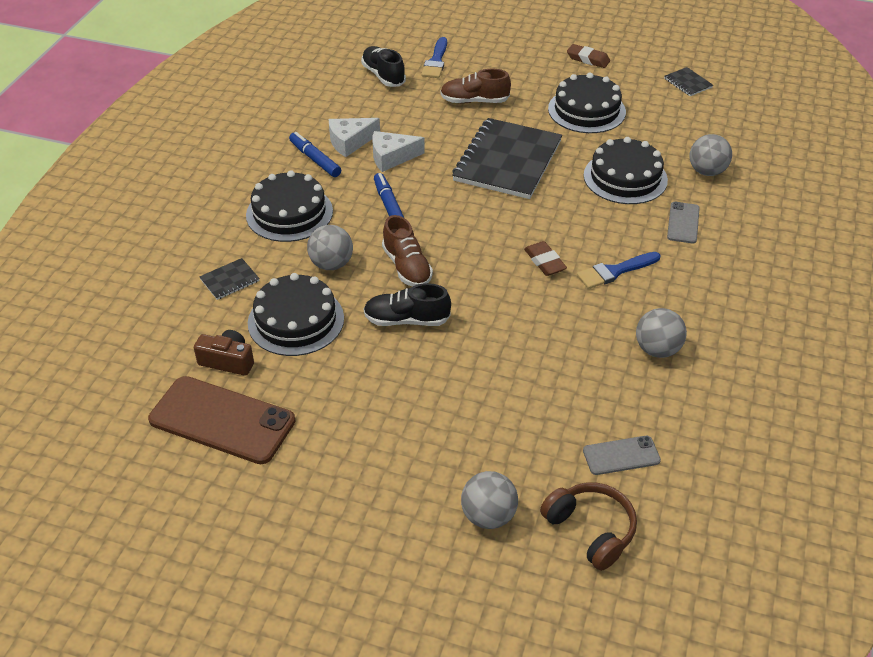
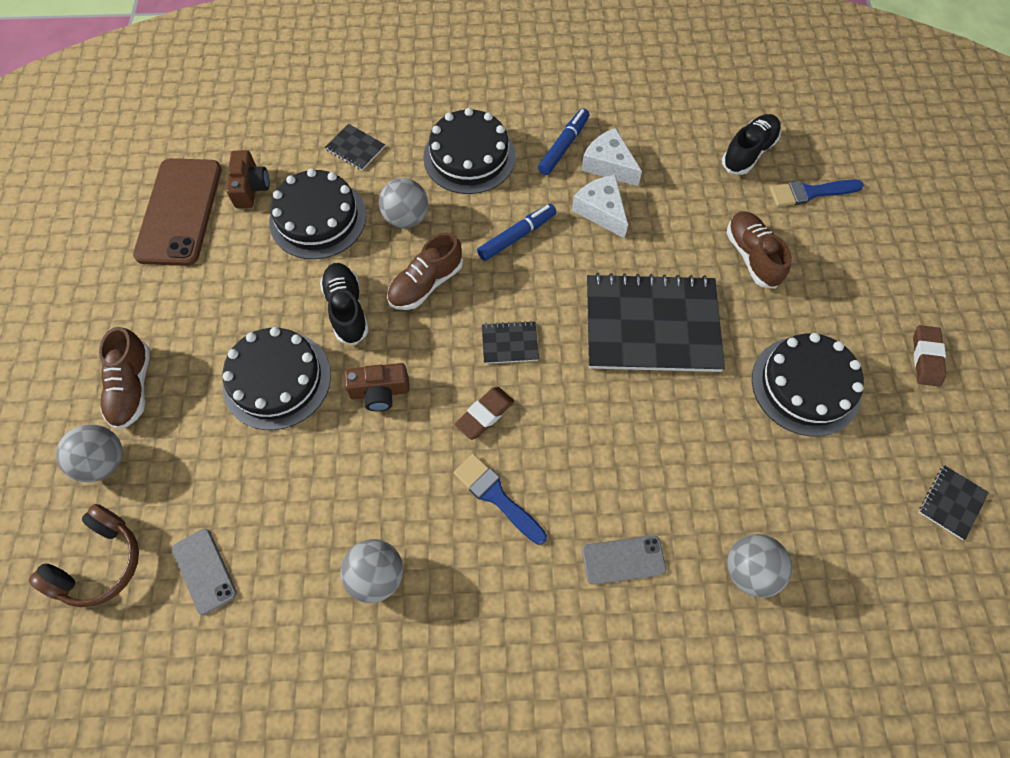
camera: 70 degrees right, 20 degrees up
(416, 484) = (132, 387): none -> brown shoe
(488, 234) = (509, 343): none -> black notebook
(498, 316) = (380, 392): none -> brown camera
(625, 177) = (684, 467): black cake -> black cake (277, 380)

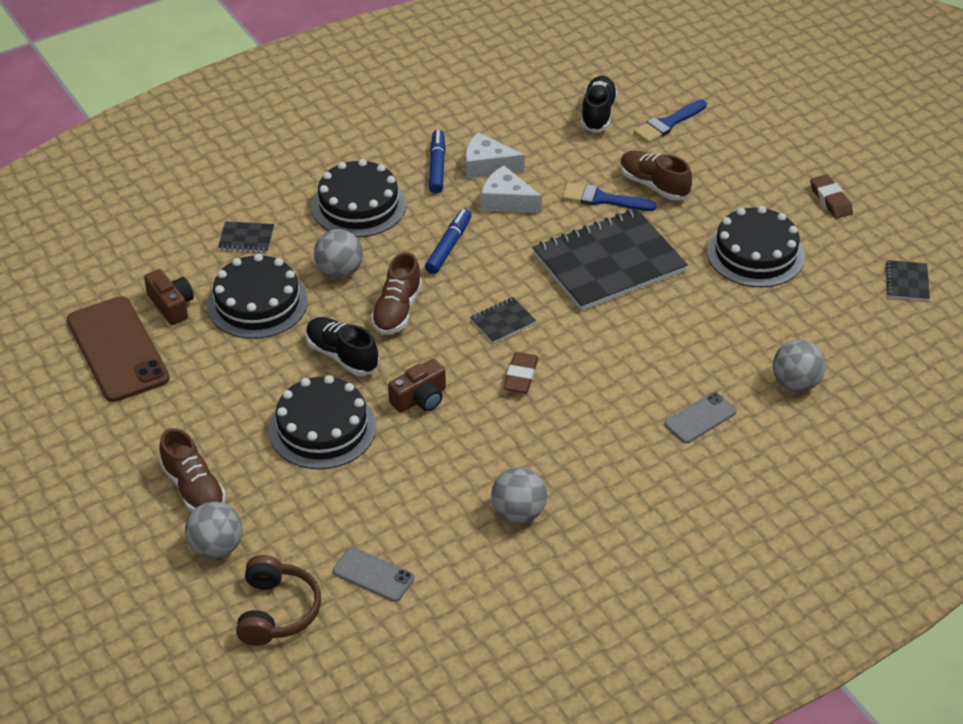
camera: 30 degrees left, 20 degrees down
(496, 496) = (573, 423): blue brush -> blue brush (602, 199)

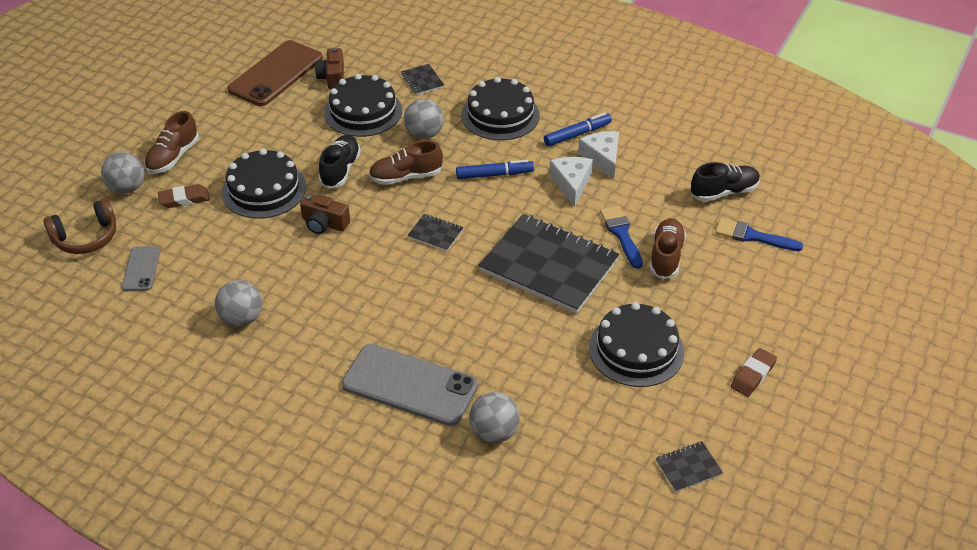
camera: 60 degrees right, 0 degrees up
(171, 305) = (332, 77): brown camera -> brown camera turned 150 degrees clockwise
(521, 376) = (384, 265): brown eraser -> brown eraser (184, 199)
(700, 418) = (409, 385): grey phone -> grey phone, size x1.96

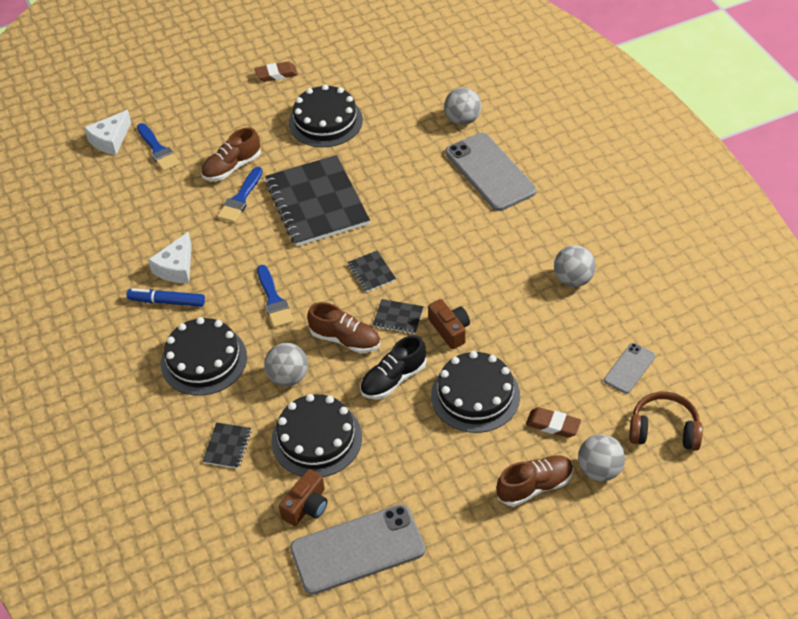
camera: 140 degrees left, 5 degrees up
(276, 74) = (357, 549): brown phone -> grey phone
(494, 175) = (274, 300): blue marker -> blue brush
(571, 184) = (226, 258): white cheese -> white cheese (110, 140)
(688, 467) = (372, 51): black notebook -> black notebook (398, 317)
(724, 192) = (130, 190): black shoe -> none

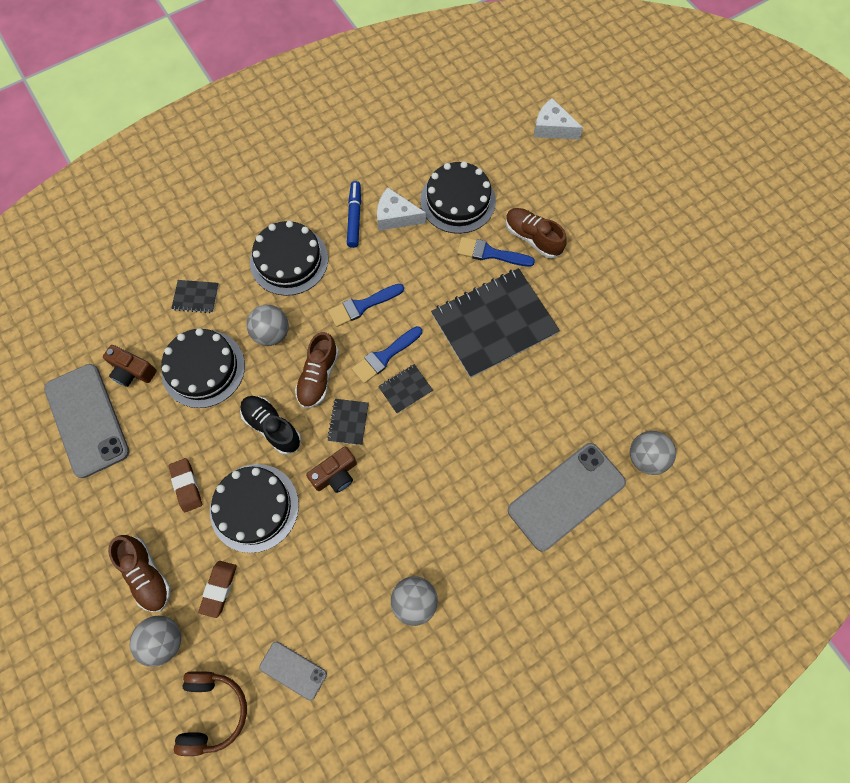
camera: 80 degrees right, 20 degrees up
(158, 150) = (545, 170): blue brush -> blue brush (384, 356)
(276, 74) = (678, 254): brown eraser -> brown eraser (186, 486)
(325, 121) = (615, 314): black cake -> black cake (458, 200)

